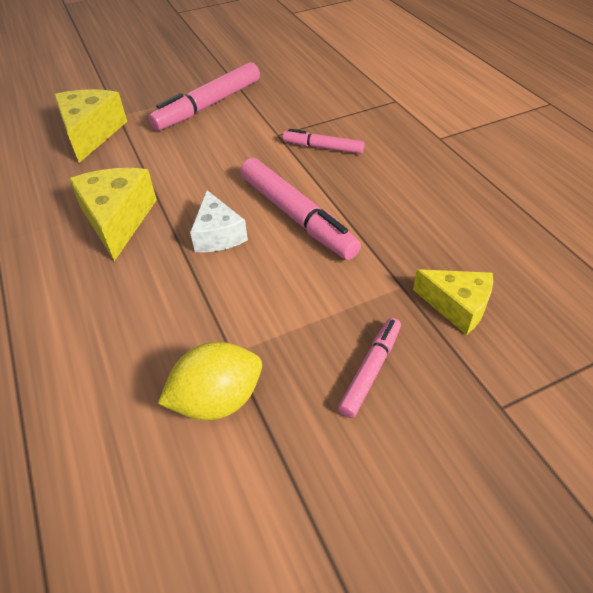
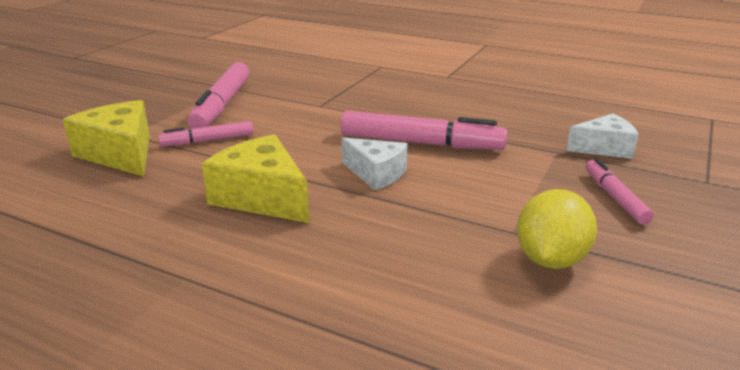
camera: 40 degrees left, 20 degrees down
(323, 147) = (372, 102): pink marker -> pink marker (207, 141)
(457, 306) = (604, 148): yellow cheese -> white cheese

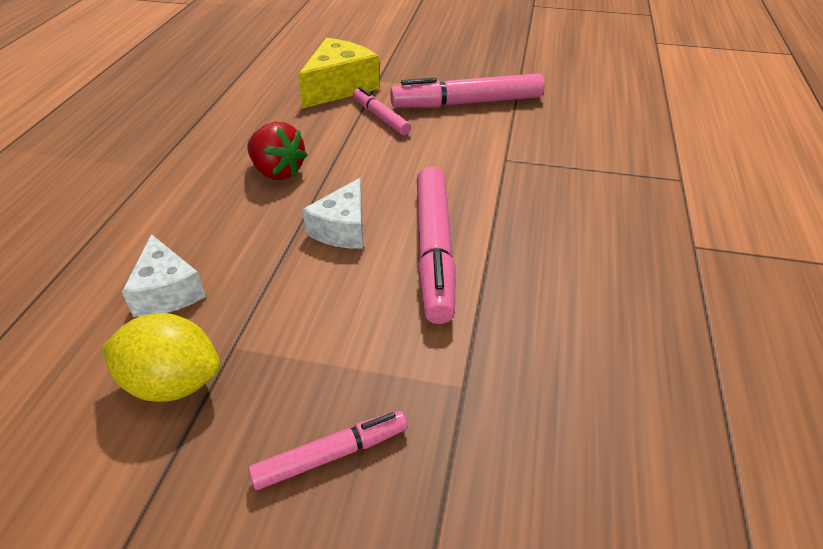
camera: 75 degrees right, 15 degrees up
(262, 197) = (277, 171): yellow cheese -> red strawberry
(604, 148) = (502, 450): white cheese -> white cheese (167, 291)

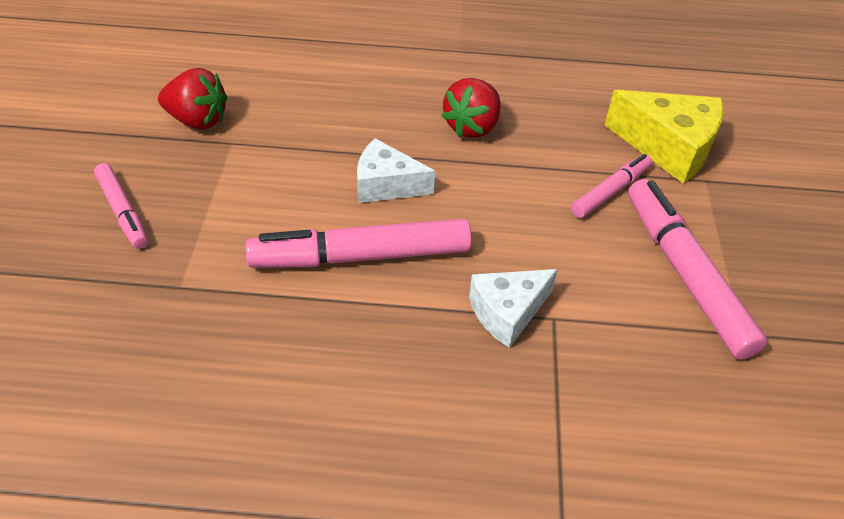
camera: 80 degrees right, 5 degrees up
(167, 291) = (292, 96): white cheese -> white cheese (507, 312)
(173, 383) = (197, 120): yellow lemon -> red strawberry

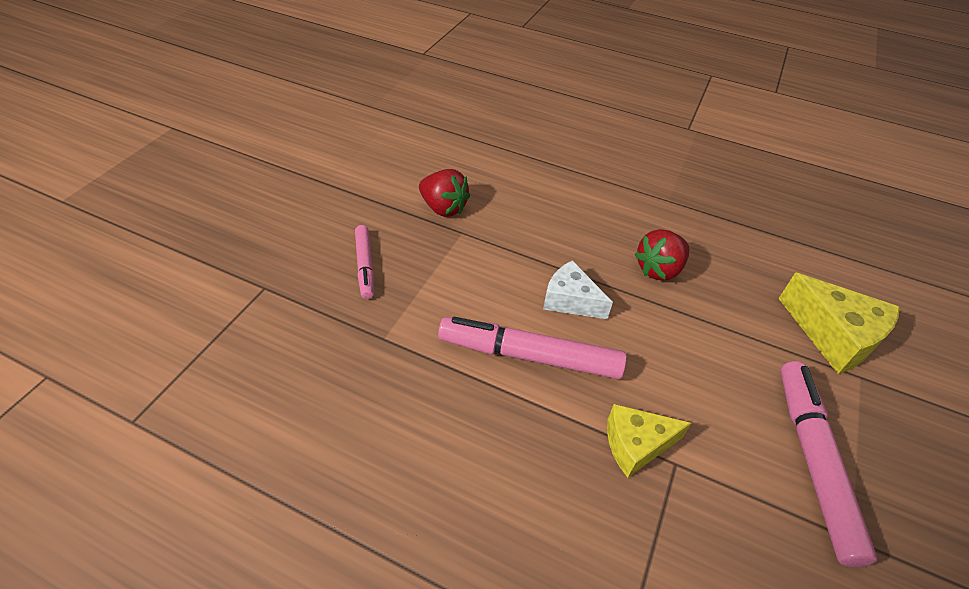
camera: 20 degrees right, 0 degrees up
(507, 312) = (636, 444): white cheese -> yellow cheese
(611, 191) = (765, 361): pink marker -> none

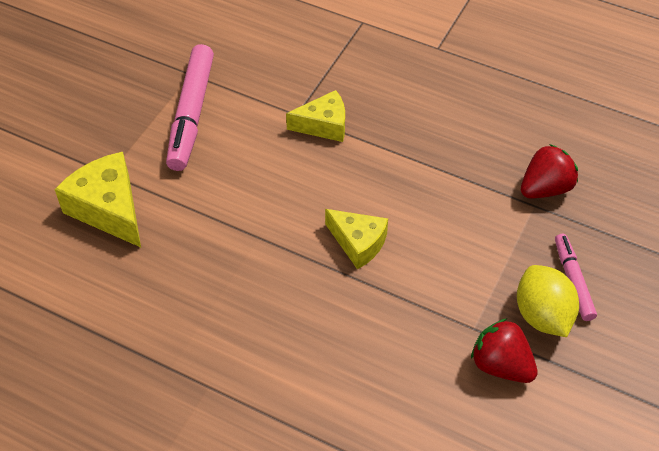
camera: 175 degrees left, 5 degrees up
(401, 240) = (542, 315): none -> yellow lemon
(529, 355) = (402, 190): pink marker -> none
(570, 300) = (358, 243): white cheese -> yellow cheese
(659, 269) = (256, 280): red strawberry -> red strawberry (545, 188)

